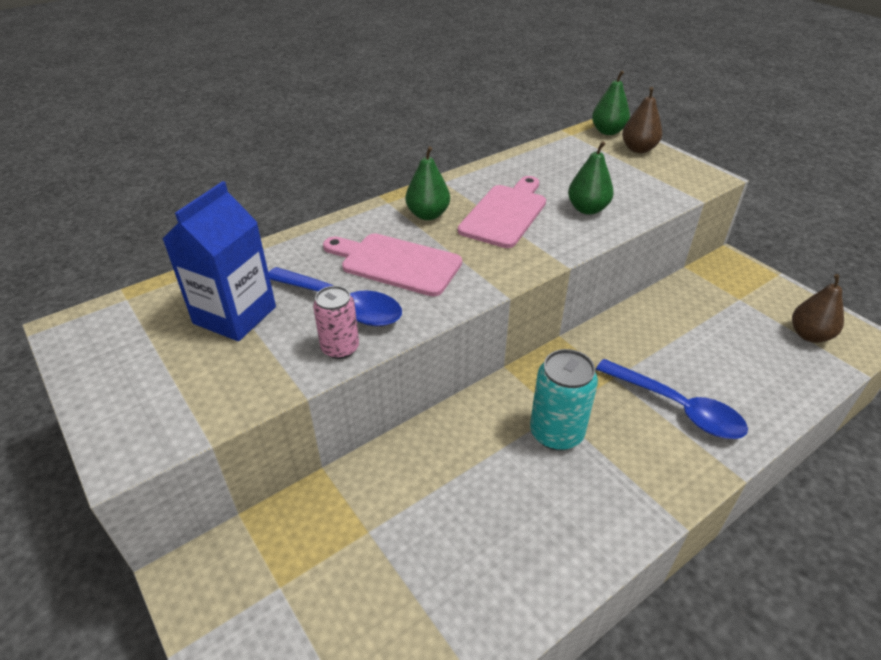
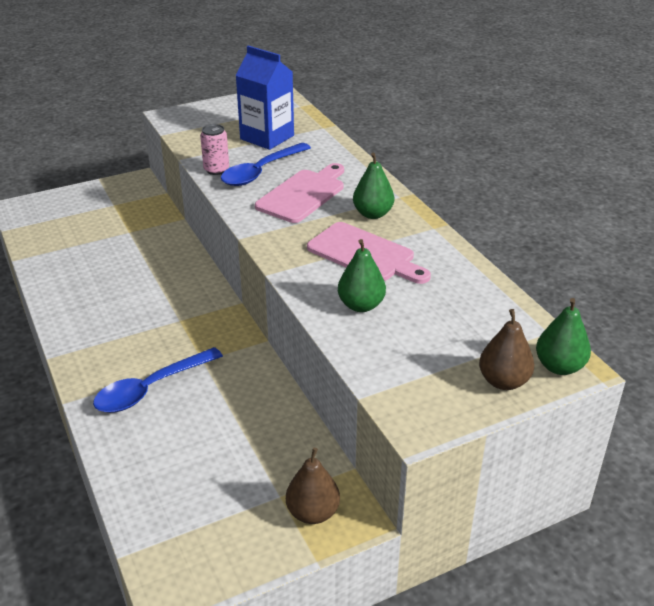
camera: 100 degrees right, 5 degrees down
(556, 433) = (160, 316): turquoise can -> none
(809, 335) = (197, 534): brown pear -> brown pear (313, 513)

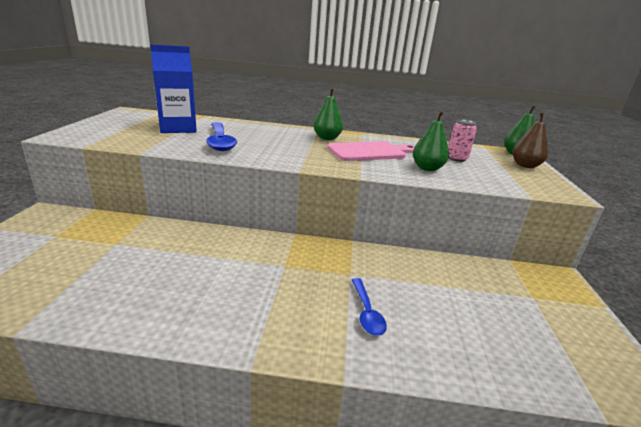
camera: 60 degrees left, 10 degrees down
(151, 388) = (366, 312): blue spoon -> blue spoon, size x0.61
(216, 170) = (187, 149): pink can -> pink can (457, 158)
(303, 194) = (274, 142): pink cutting board -> none
(313, 513) = (553, 290): brown pear -> none

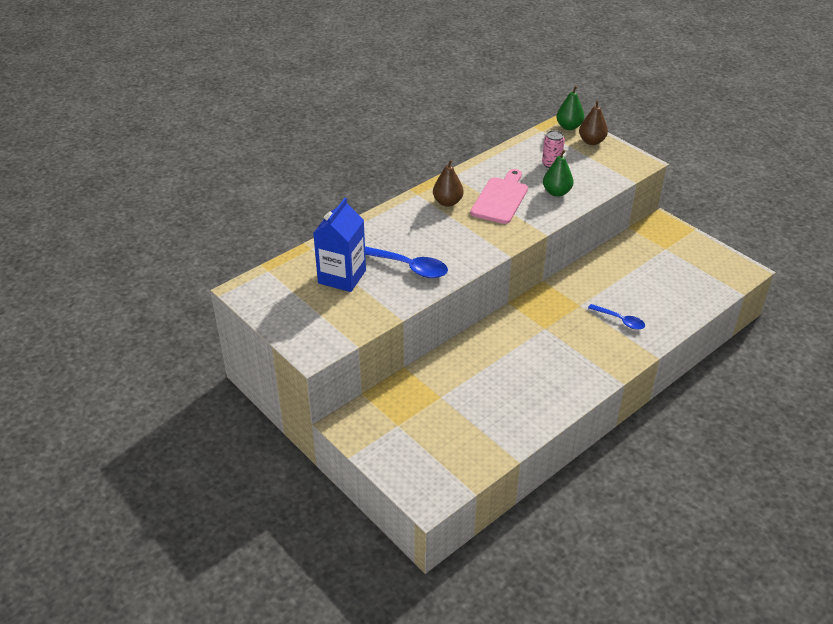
camera: 45 degrees left, 15 degrees up
(327, 138) = (447, 202): green pear -> brown pear

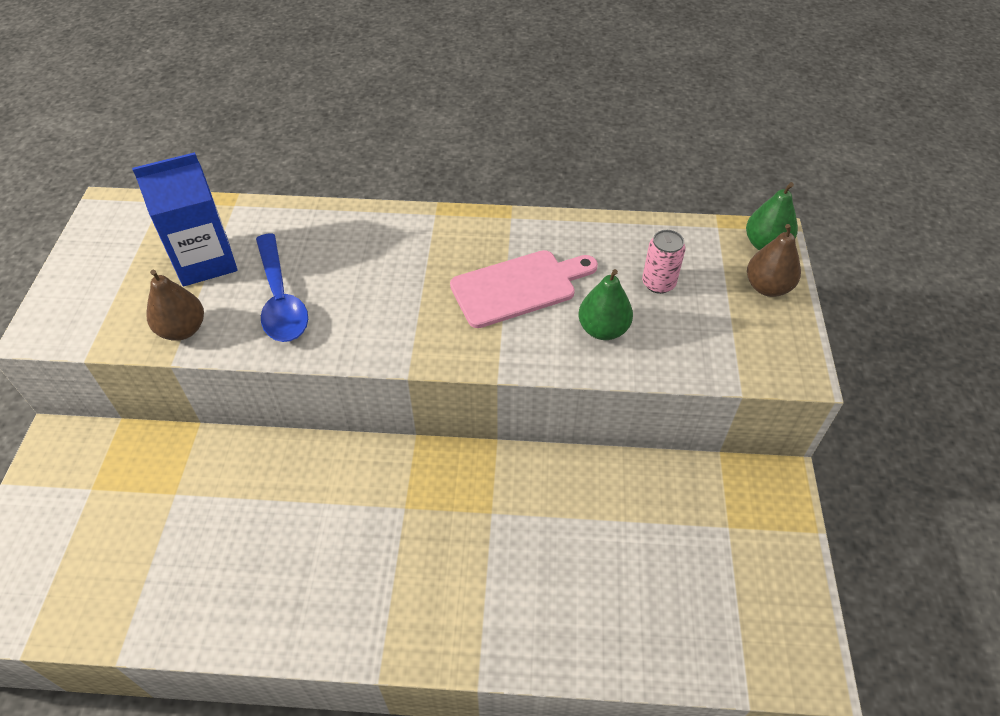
camera: 45 degrees right, 10 degrees up
(447, 202) = (450, 248): brown pear -> brown pear (182, 330)
(620, 320) = (508, 581): blue spoon -> none

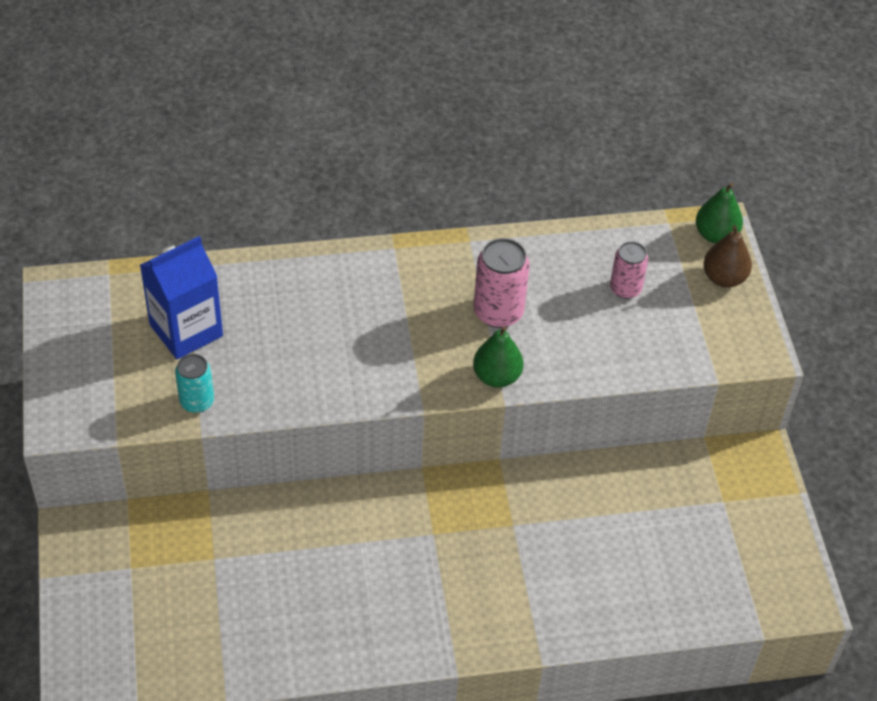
camera: 15 degrees left, 0 degrees up
(182, 330) = (197, 401): brown pear -> turquoise can
(280, 299) = (277, 357): blue spoon -> none
(519, 287) = (498, 312): pink cutting board -> pink can
(603, 329) = (585, 341): green pear -> green pear (496, 376)

